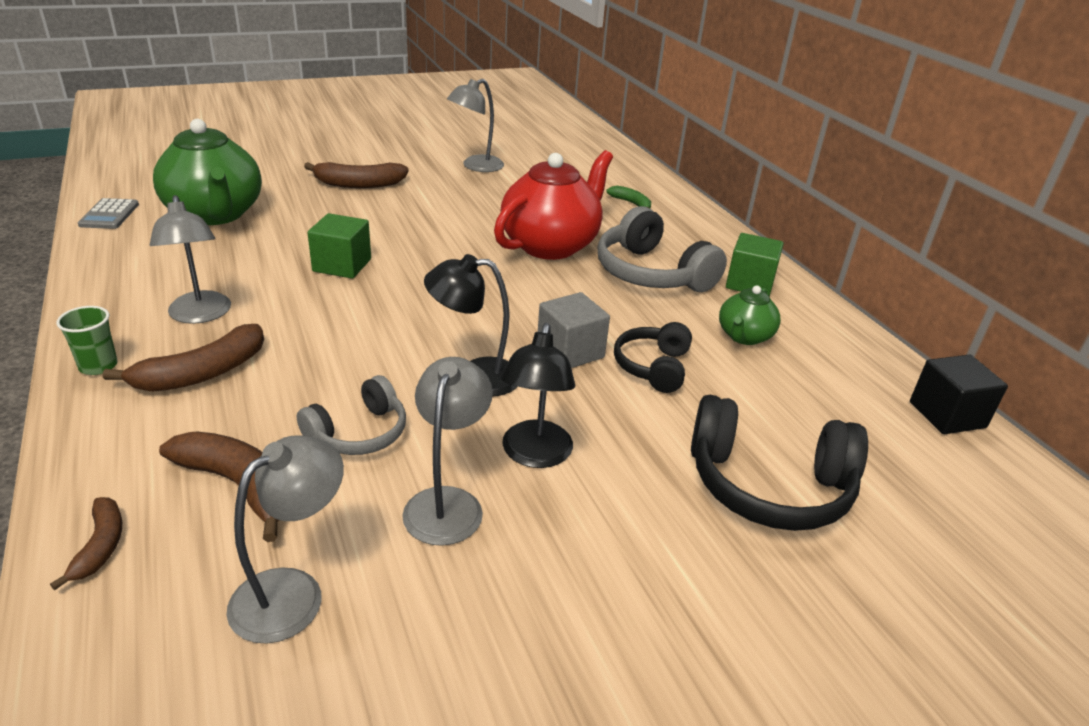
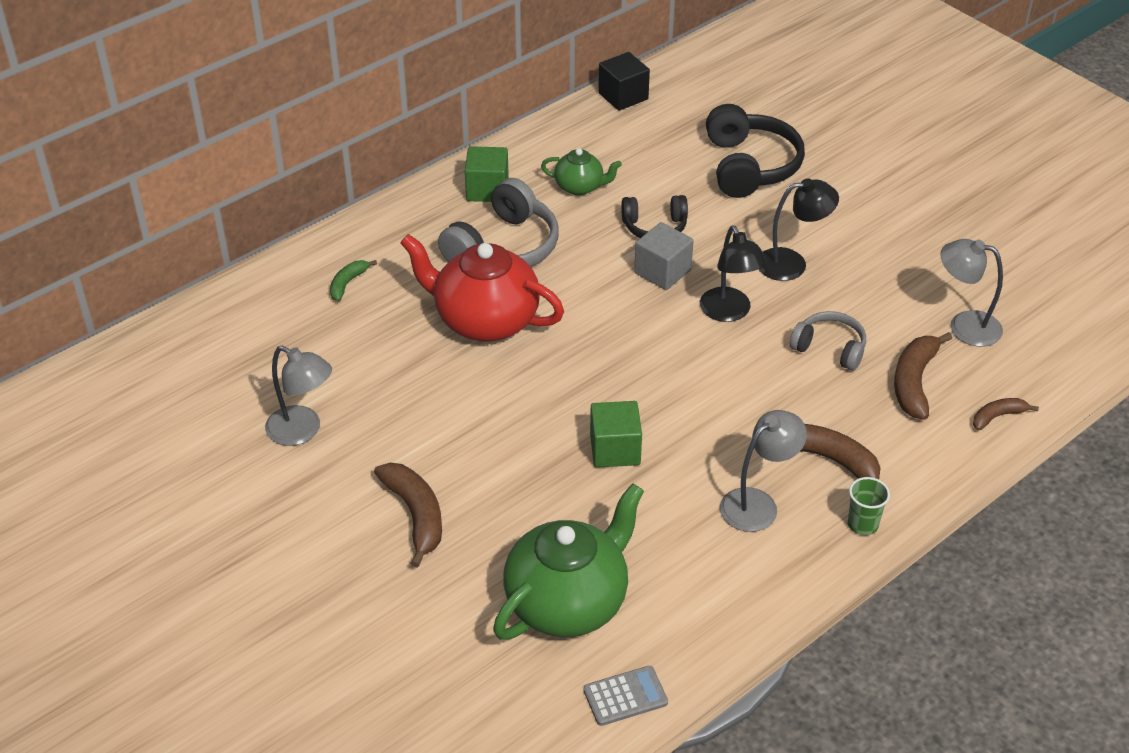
camera: 105 degrees left, 10 degrees up
(447, 503) = (859, 289): grey lamp -> none

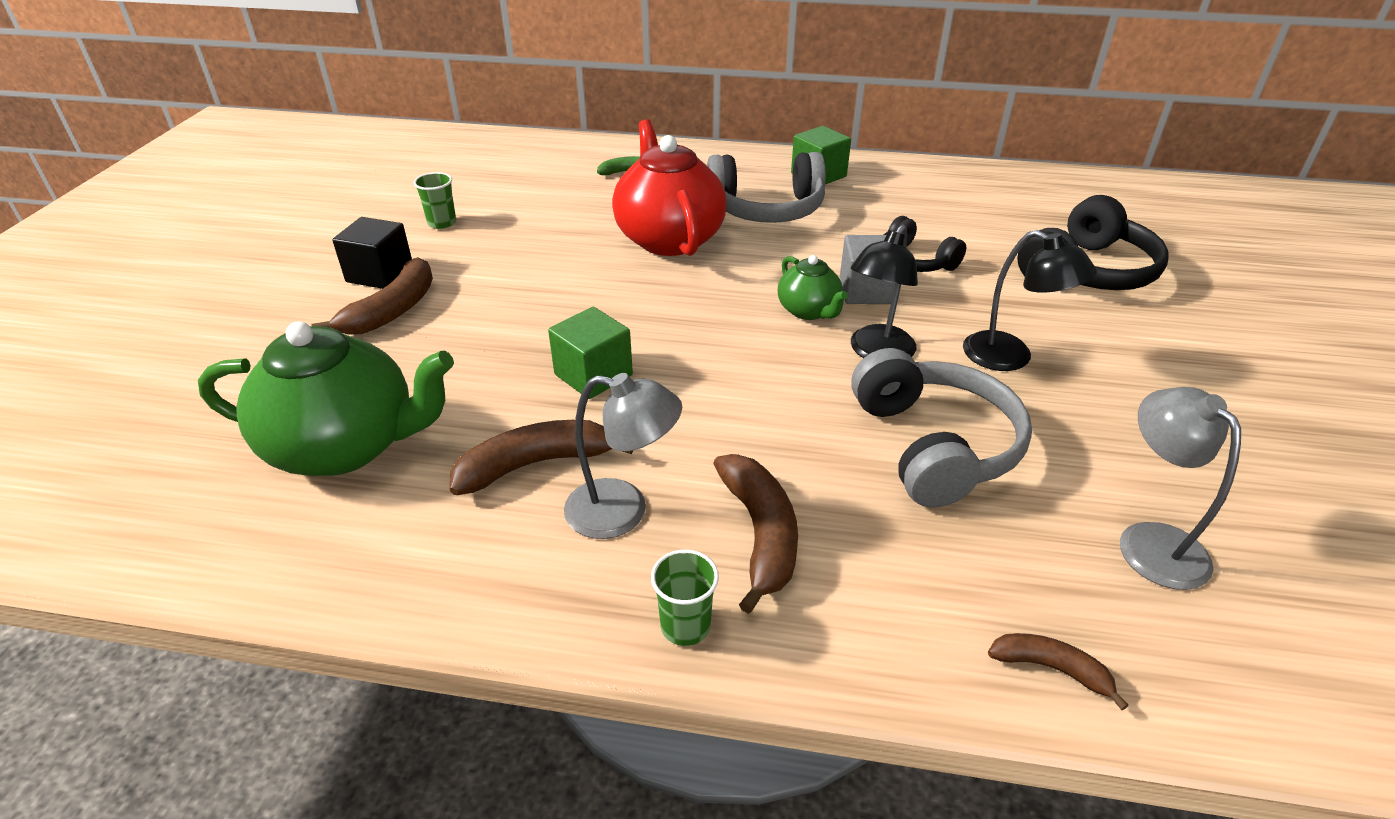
camera: 50 degrees right, 5 degrees down
(302, 431) = (442, 223): grey lamp -> green cup
(580, 187) = (895, 207): green teapot -> green teapot (809, 311)
(623, 96) = (1035, 177): black cube -> black cube (380, 274)
(625, 696) = (224, 555): grey calculator -> none
(829, 348) = (934, 445): grey headphones -> grey headphones, size x1.66
(914, 382) = (987, 545): brown banana -> brown banana (535, 464)

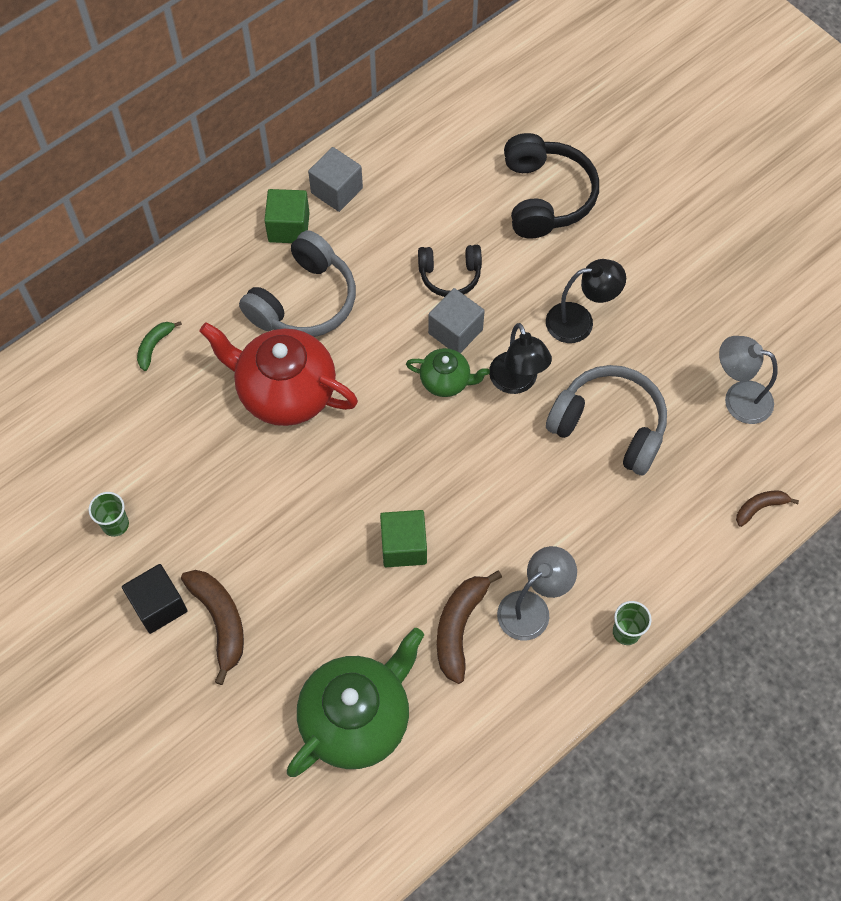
camera: 50 degrees left, 25 degrees up
(760, 534) = (599, 557): brown banana -> none
(887, 178) = (336, 190): none -> grey cube

